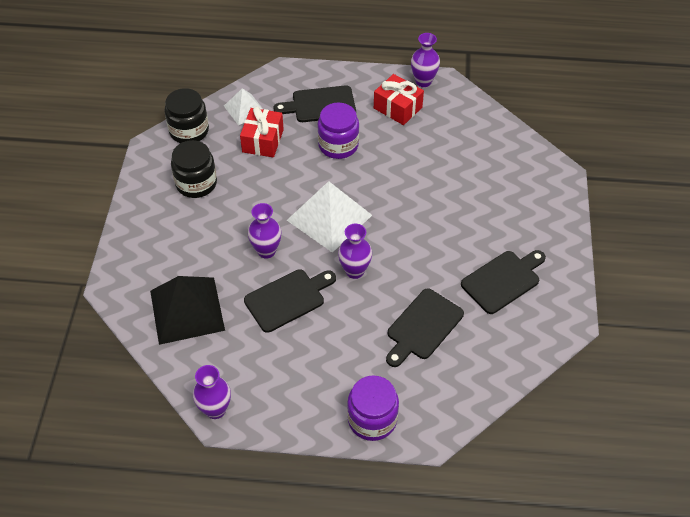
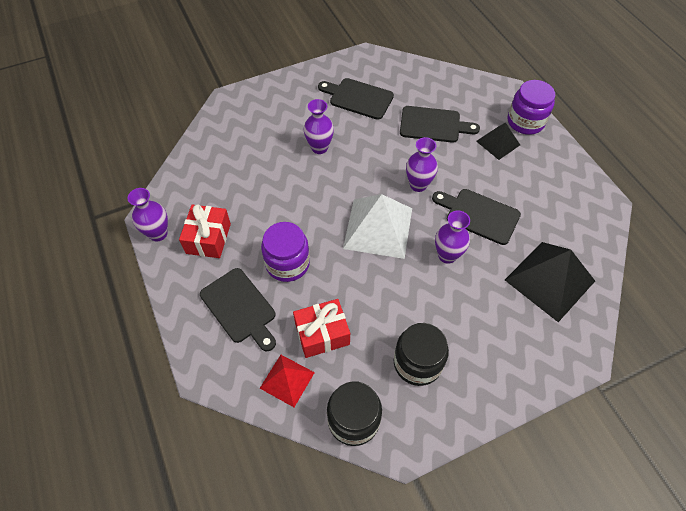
camera: 120 degrees left, 5 degrees up
(215, 409) = (604, 210): purple vase -> purple vase (319, 148)
(244, 109) = (287, 380): white pyramid -> red pyramid
(360, 371) = (498, 143): none -> black pyramid

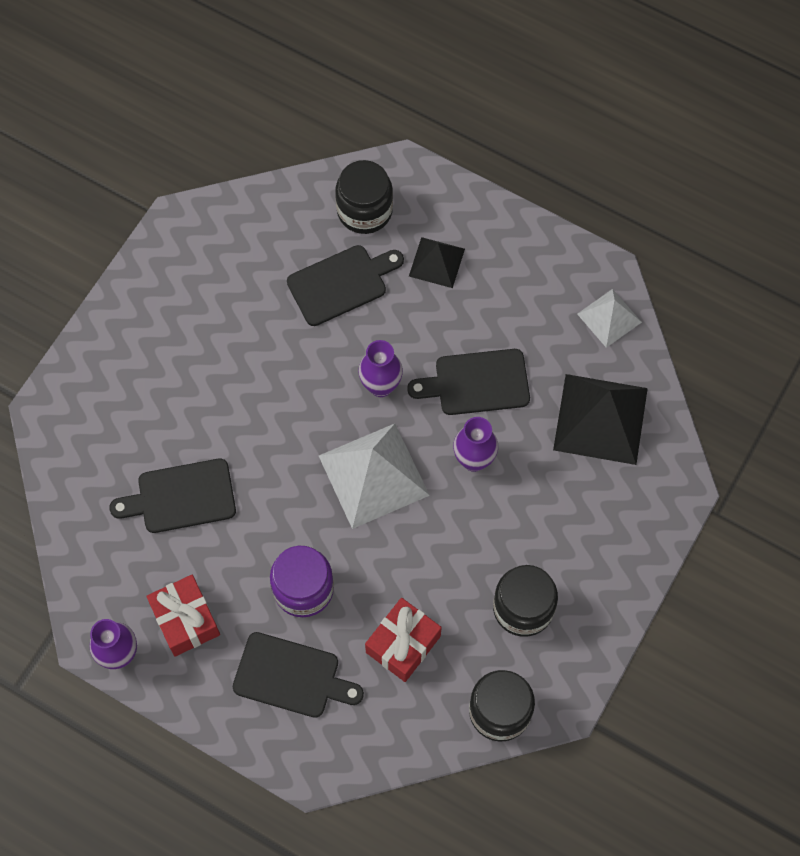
camera: 35 degrees left, 10 degrees up
(287, 380) = (404, 718): red pyramid -> none
(319, 148) = (223, 409): purple vase -> none
(358, 98) = (217, 300): black cutting board -> black cutting board (181, 497)
(473, 99) = (364, 210): none -> black jar
(525, 122) = (450, 208): purple jar -> none
(592, 227) = (609, 318): none -> white pyramid

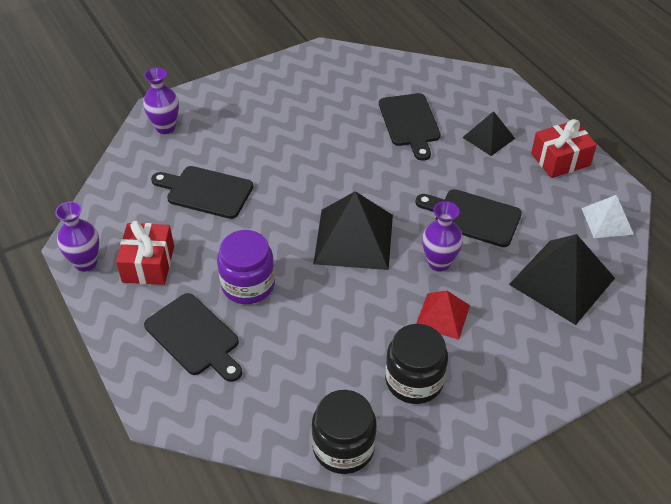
camera: 30 degrees right, 20 degrees down
(341, 284) = (410, 123): black cutting board -> black cutting board turned 75 degrees clockwise
(364, 210) = (454, 92): black jar -> none
(374, 475) = (354, 239): white pyramid -> black pyramid
(381, 386) = (397, 189): purple vase -> purple vase (165, 127)
(403, 644) = (297, 358): red gift -> red gift (560, 159)
(510, 521) = (442, 316): none -> red pyramid

